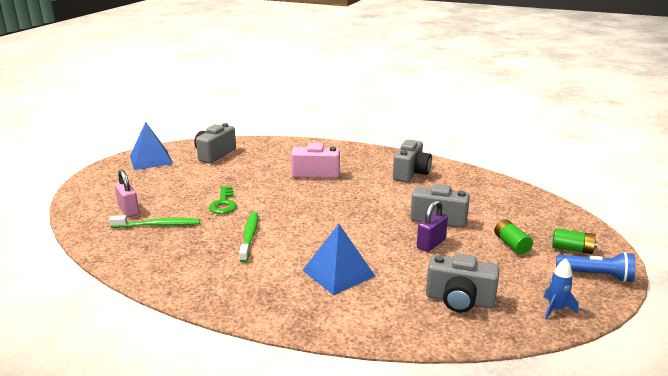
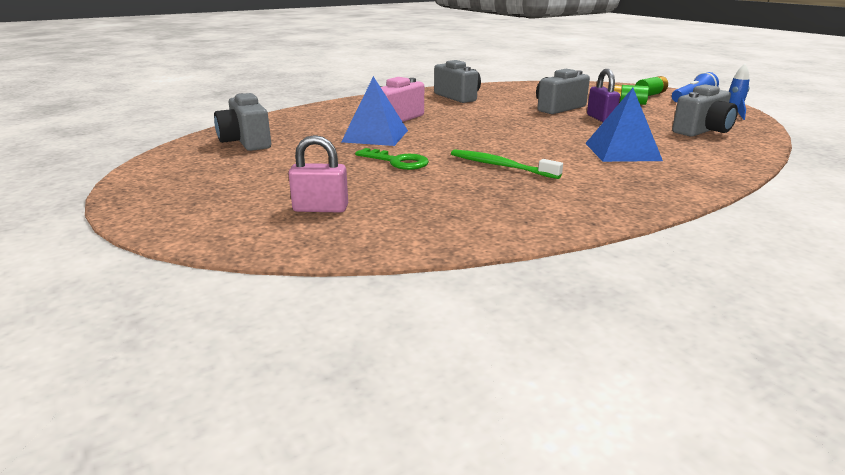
camera: 55 degrees left, 0 degrees up
(151, 160) = (177, 172): blue pyramid -> blue pyramid (375, 136)
(158, 225) = (400, 200): green toothbrush -> none

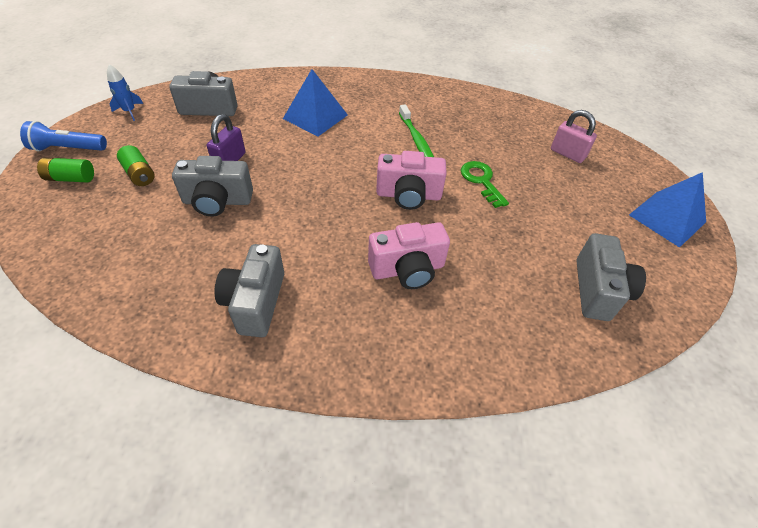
camera: 145 degrees left, 25 degrees up
(375, 136) = (463, 236): blue pyramid -> blue pyramid (667, 218)
(446, 139) = (408, 195): none -> pink camera

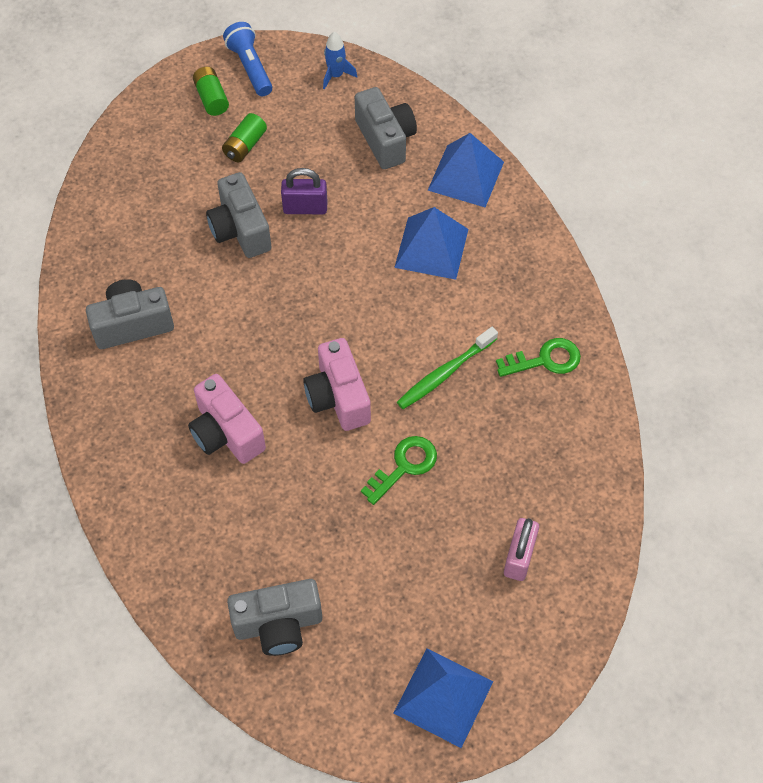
camera: 70 degrees right, 10 degrees up
(272, 87) = (466, 176): none -> blue pyramid
(430, 101) = (545, 360): none -> green key

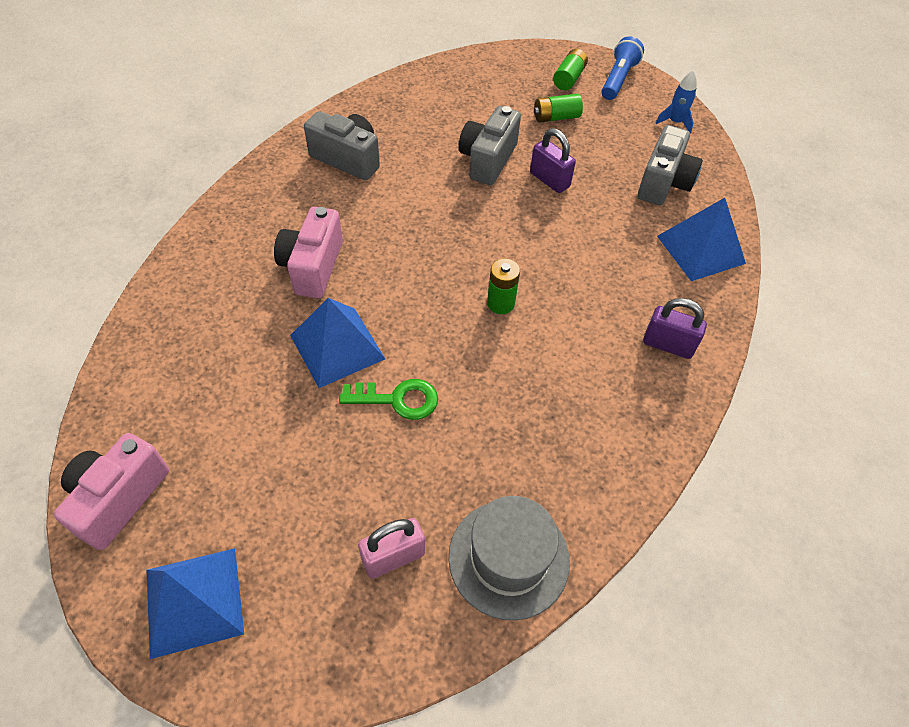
camera: 45 degrees right, 5 degrees down
(278, 625) = (169, 419): grey camera -> none
(338, 397) = (414, 311): pink camera -> pink camera (118, 498)
(387, 338) = (500, 303): none -> green battery
(431, 248) = (612, 274): blue pyramid -> blue pyramid (337, 347)
(445, 373) = (512, 364): green toothbrush -> none
(520, 269) = (668, 345): none -> purple padlock
(545, 360) = (608, 428): green key -> none
(579, 492) = (509, 558): none -> grey hat

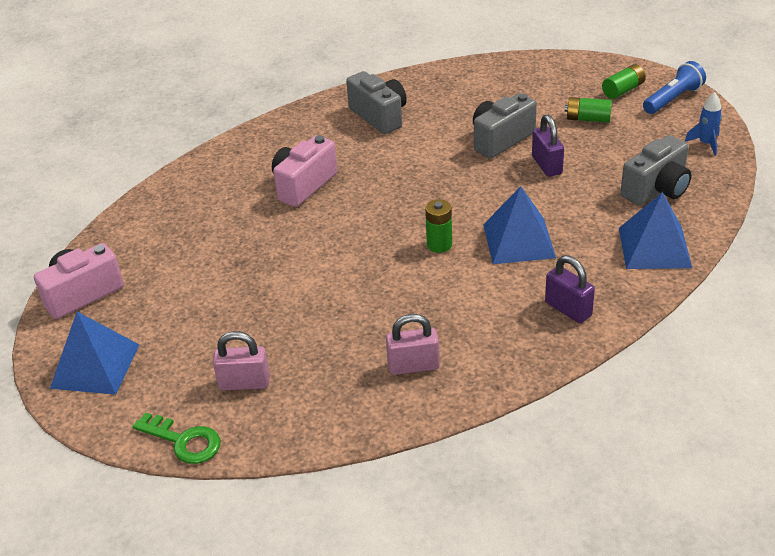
camera: 30 degrees right, 15 degrees down
(337, 347) = (288, 242): blue pyramid -> blue pyramid (519, 241)
(398, 399) = (312, 287): green key -> green key (184, 441)
(509, 558) = (329, 410): grey hat -> none
(562, 466) = (413, 366): none -> pink padlock

